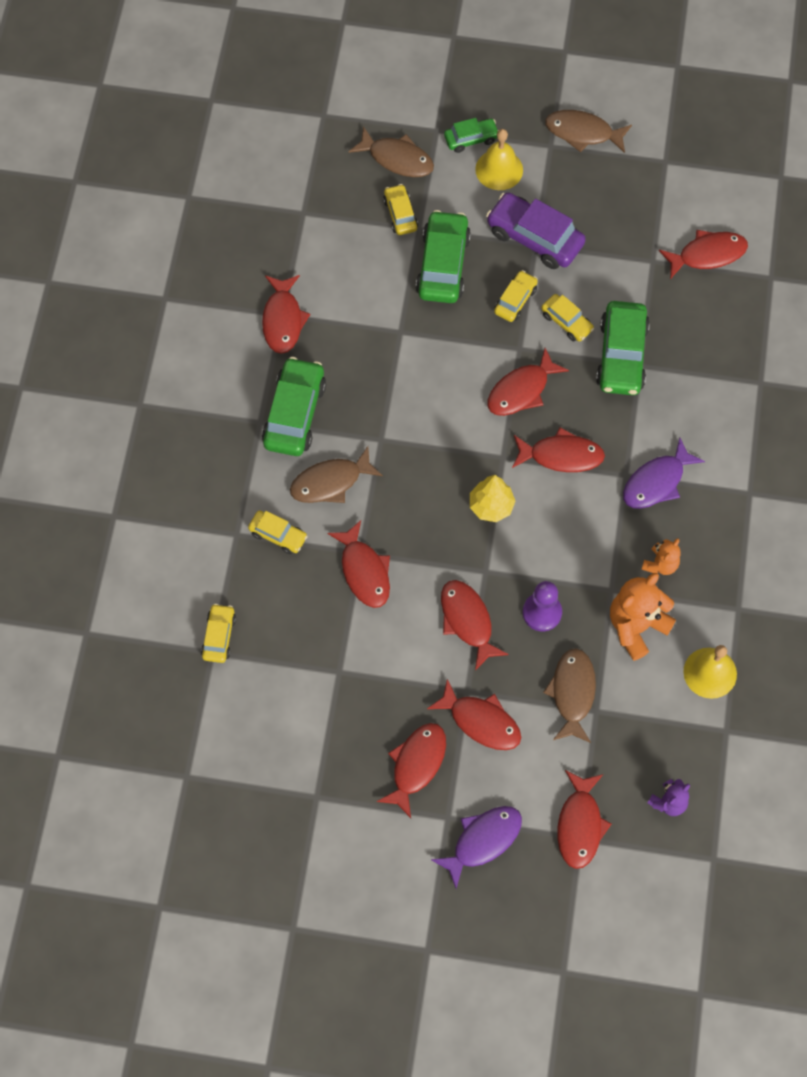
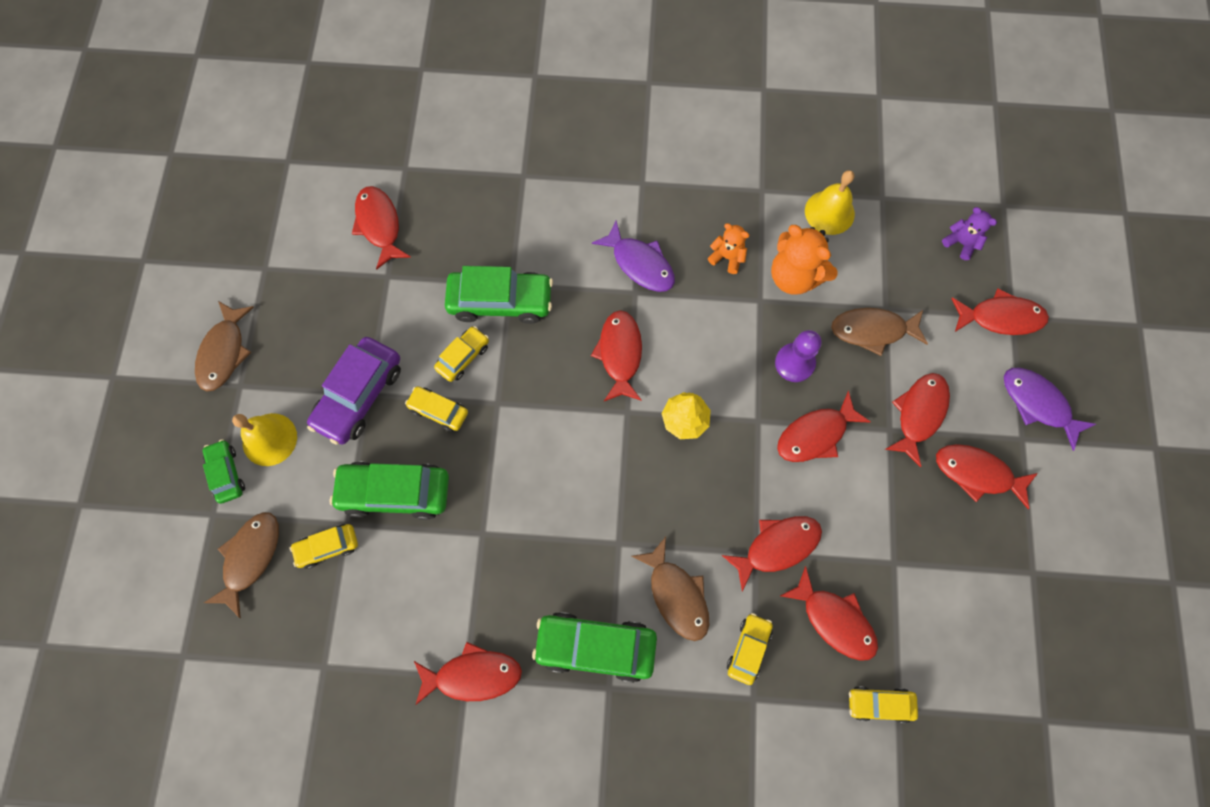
camera: 95 degrees left, 5 degrees up
(521, 390) = (547, 398): red fish -> red fish (834, 619)

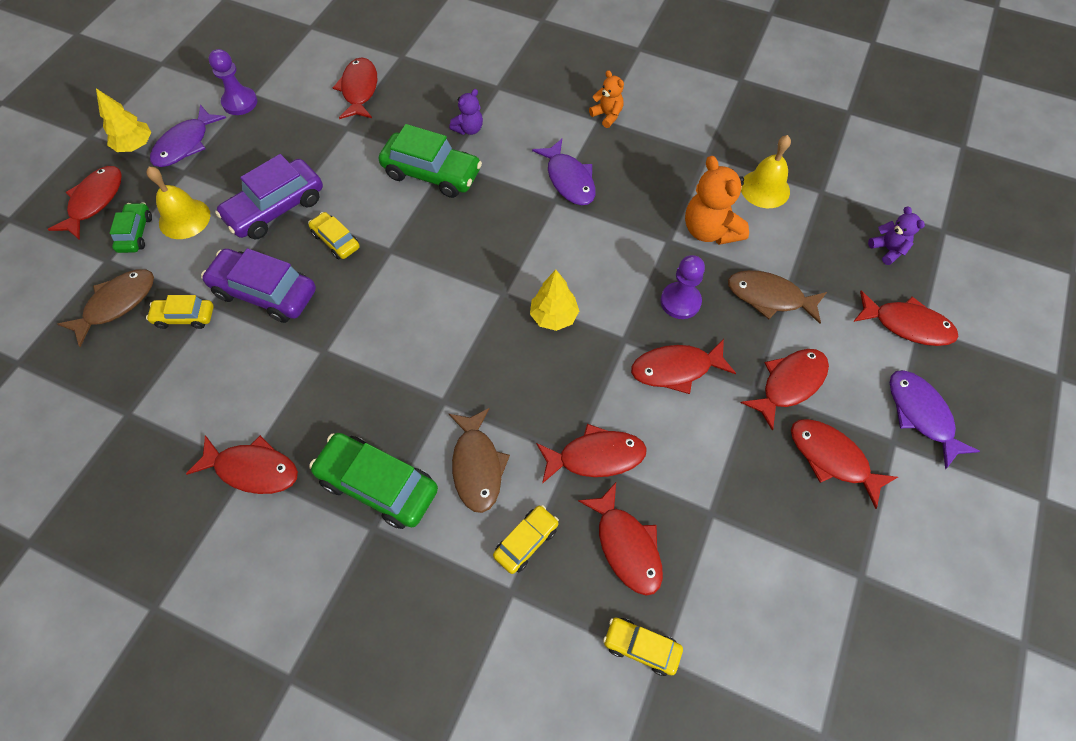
camera: 20 degrees right, 10 degrees down
(170, 372) = (135, 146): none -> yellow tree
(224, 352) = (185, 144): brown fish -> purple fish
(257, 282) = (240, 102): none -> purple pawn
(395, 492) = (265, 293): green car -> purple car
(463, 357) = (378, 206): yellow car -> none
(515, 236) = (469, 129): none -> purple teddy bear
(620, 354) = (518, 245): red fish -> red fish (94, 201)
(727, 257) = (652, 197): orange teddy bear -> orange teddy bear (607, 115)

